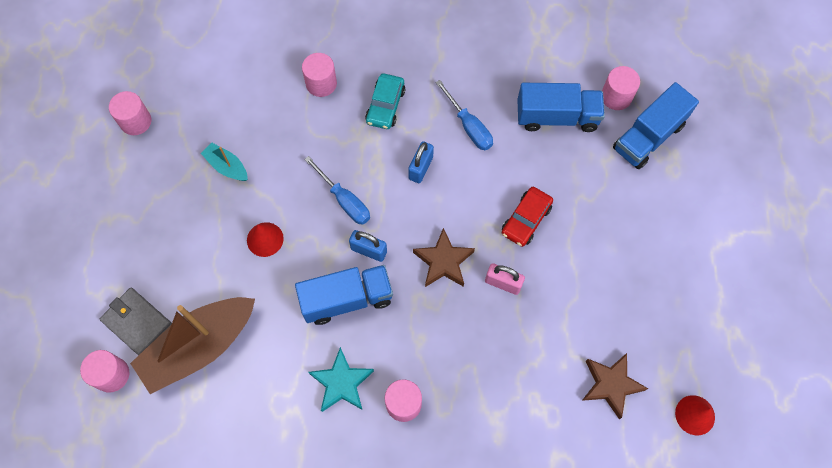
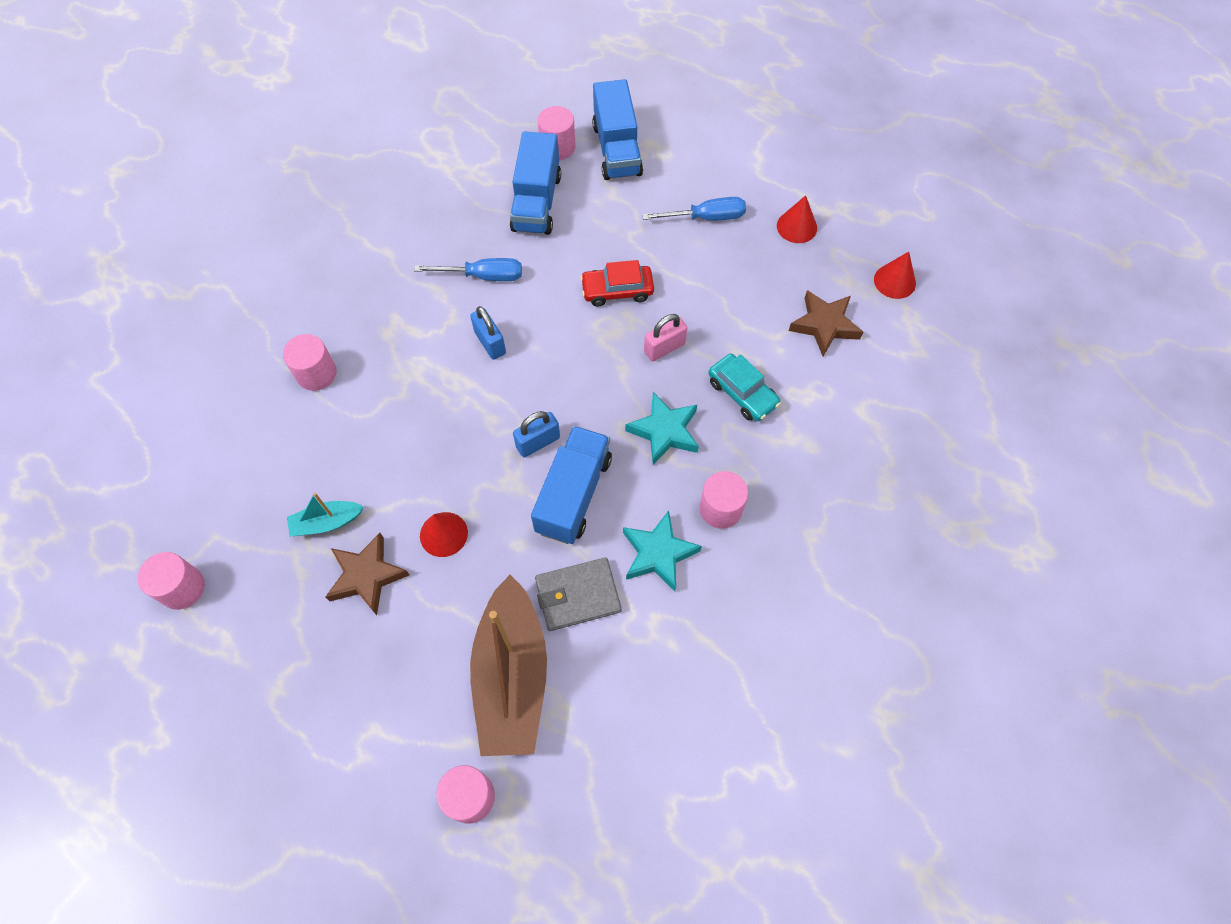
camera: 55 degrees left, 5 degrees down
(137, 322) = (430, 730): grey wallet -> grey wallet (578, 595)
(344, 200) = (465, 431): blue screwdriver -> blue screwdriver (706, 217)
(385, 106) = (396, 332): turquoise car -> turquoise car (742, 393)
(436, 327) = (664, 431): none -> turquoise star
(443, 261) = (603, 384): brown star -> brown star (367, 576)
(526, 220) = (617, 290): red car -> red car turned 105 degrees clockwise
(557, 117) = (537, 202): blue truck -> blue truck turned 150 degrees clockwise
(686, 309) = (797, 227): none -> red cone

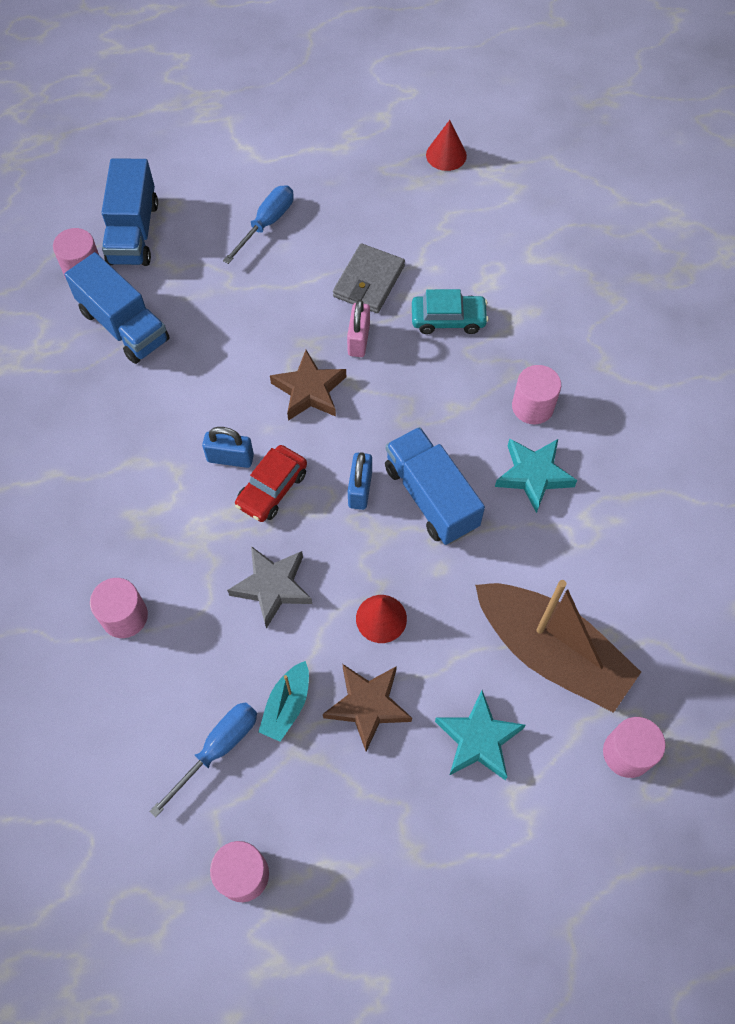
camera: 50 degrees left, 0 degrees up
(411, 445) = (272, 587): none -> grey star
(483, 276) = (157, 417): blue screwdriver -> blue screwdriver (217, 749)
(578, 595) = (521, 556): grey wallet -> grey wallet (369, 281)
(617, 149) = (133, 232): blue truck -> blue truck turned 60 degrees clockwise
(617, 290) = (272, 332): red car -> red car (272, 489)
(664, 431) = (433, 394): turquoise star -> turquoise star (478, 739)
(797, 227) = (337, 174): red cone -> none
(824, 325) = (441, 225): brown star -> brown star (309, 390)

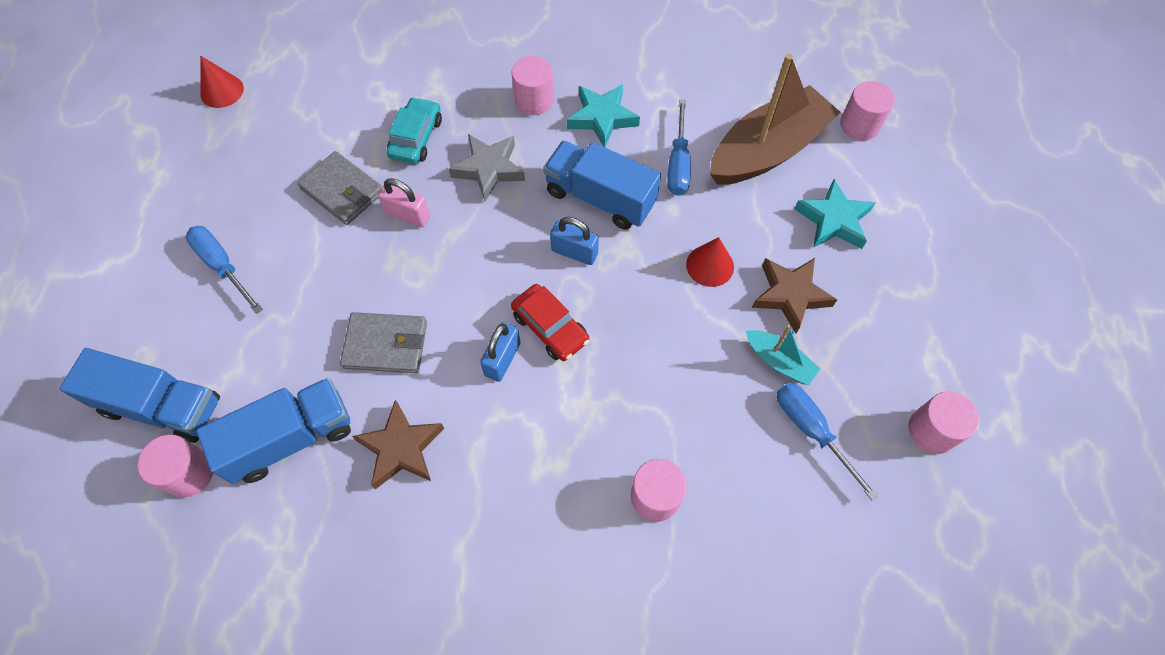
camera: 75 degrees left, 0 degrees up
(222, 364) = (386, 345): none -> grey wallet
(272, 587) = (657, 349): grey star -> grey star (489, 169)
(309, 390) = (449, 271): brown star -> brown star (401, 448)
(431, 497) = (600, 198): blue truck -> blue truck turned 45 degrees clockwise
(500, 562) = (678, 164): none -> blue screwdriver

